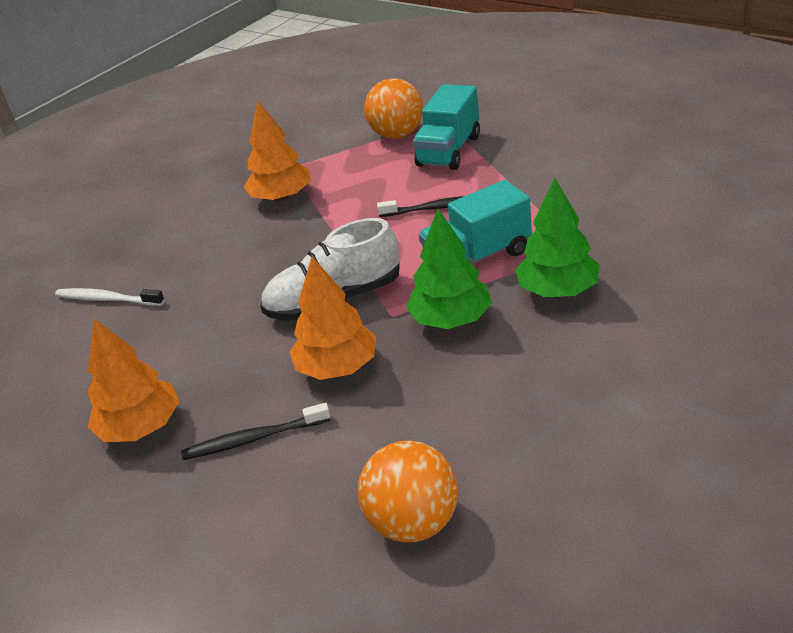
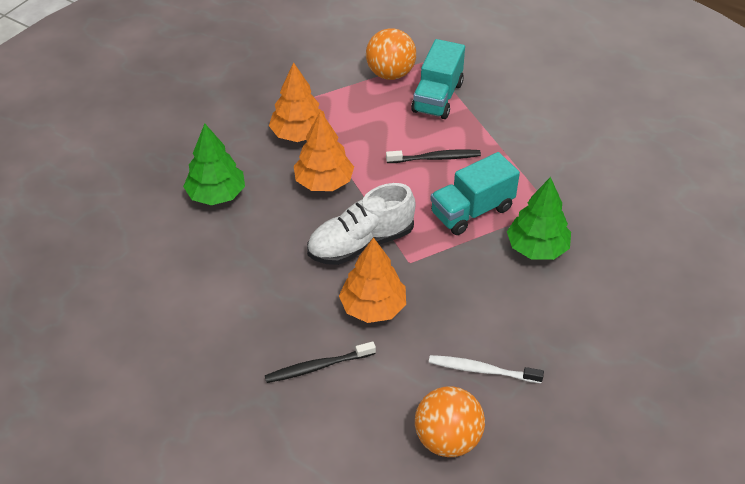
camera: 10 degrees left, 10 degrees up
(108, 299) = (167, 229): white toothbrush -> white toothbrush (482, 370)
(141, 427) = (225, 352): orange tree -> orange tree (324, 182)
(451, 319) = (457, 269): green tree -> green tree (216, 195)

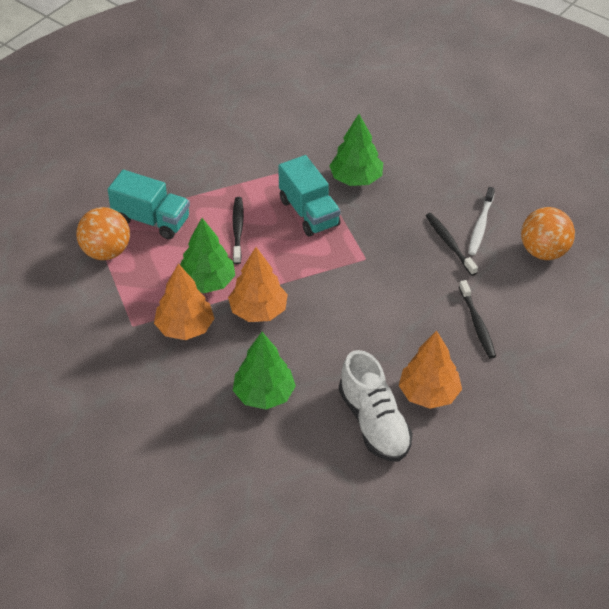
camera: 85 degrees left, 0 degrees up
(359, 143) = (207, 282): none -> green tree
(361, 243) = (340, 289): white shoe -> white shoe (374, 423)
(373, 307) = (415, 285): orange tree -> orange tree (429, 394)
(444, 339) = (449, 244): none -> black toothbrush

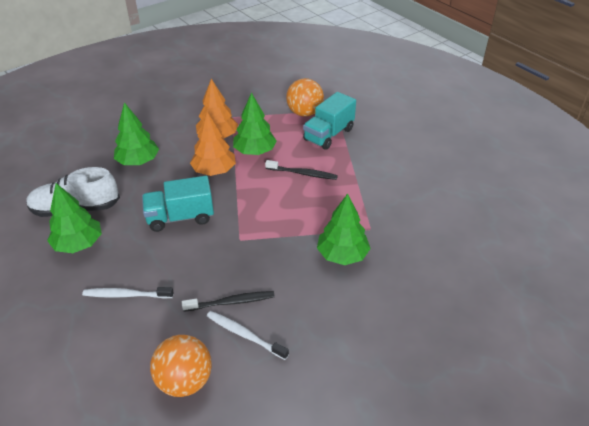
camera: 105 degrees right, 5 degrees down
(309, 213) = (308, 216): turquoise truck -> turquoise truck (180, 217)
(429, 394) = (79, 244): orange tree -> green tree
(477, 324) = (126, 295): black toothbrush -> white toothbrush

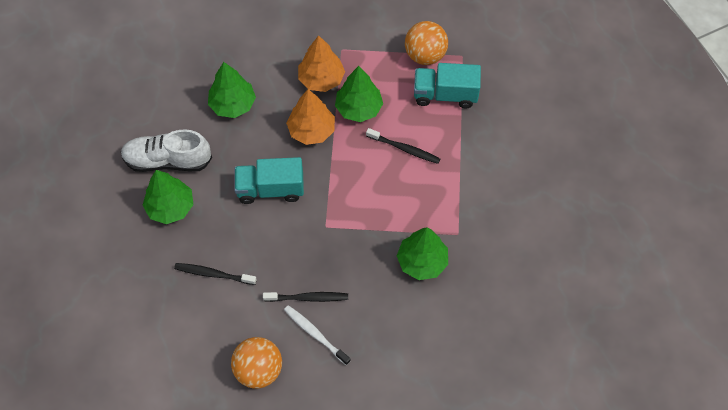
camera: 10 degrees right, 20 degrees up
(126, 295) = (214, 274): white toothbrush -> black toothbrush
(328, 135) = (445, 95): turquoise truck -> turquoise truck turned 45 degrees clockwise

